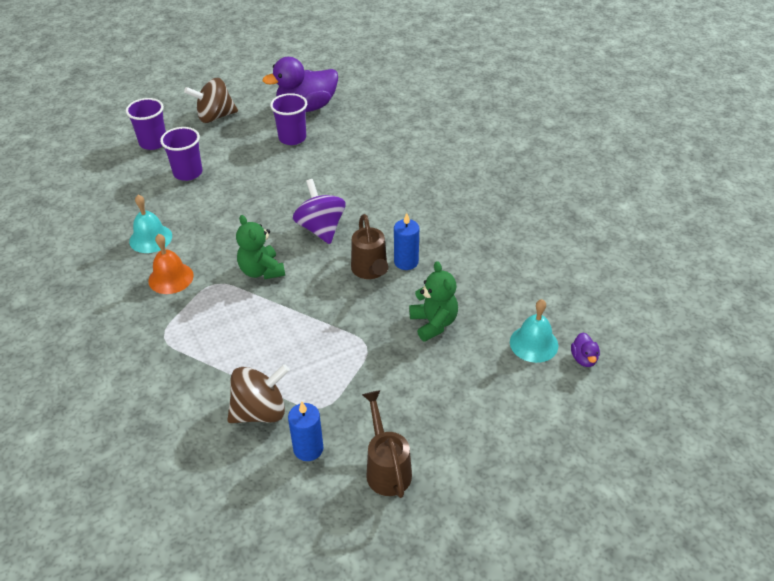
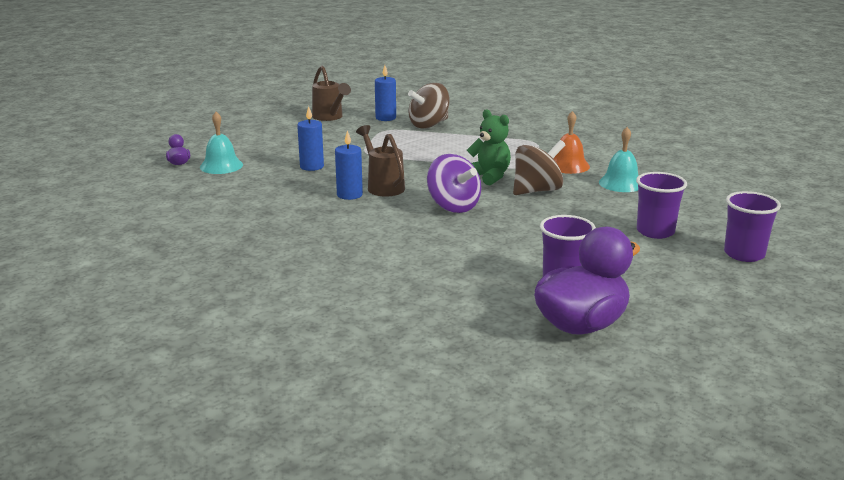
camera: 165 degrees right, 20 degrees down
(215, 117) = (706, 294): brown spinning top -> brown spinning top (537, 190)
(433, 323) = (312, 166): green teddy bear -> blue candle

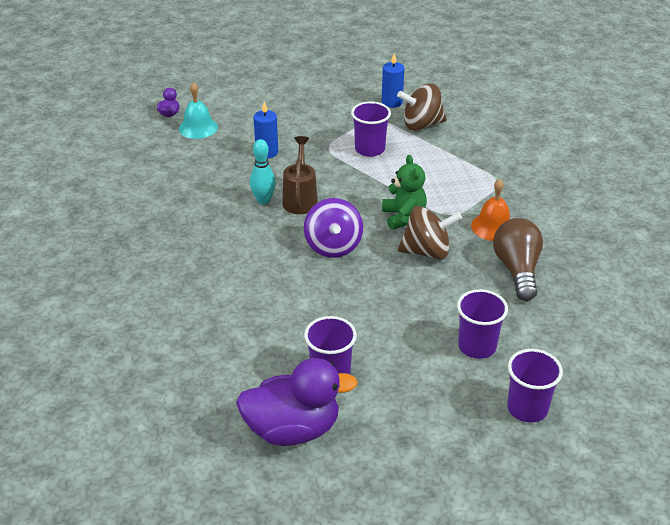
camera: 30 degrees right, 15 degrees up
(330, 117) = (343, 87): brown watering can -> none
(349, 195) = (263, 200): blue candle -> turquoise bowling pin
(404, 146) = (370, 149): none -> purple cup
(621, 183) = (517, 270): turquoise bell -> brown light bulb

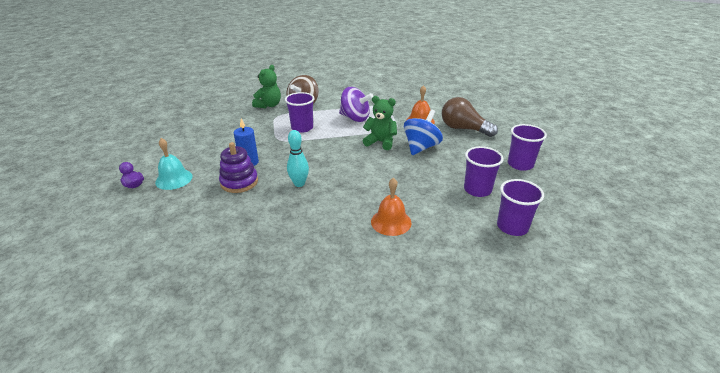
camera: 55 degrees left, 5 degrees down
(230, 165) = (239, 182): none -> purple stacking toy
(258, 285) = (391, 222): none -> orange bell
(293, 429) = (562, 267): purple duck -> none
(300, 198) = (317, 169): brown watering can -> none
(333, 246) = (381, 176): purple spinning top -> purple spinning top (355, 118)
(392, 102) = (269, 105): blue candle -> green teddy bear
(427, 252) = (421, 147): brown spinning top -> blue spinning top
(527, 408) = (583, 170): purple cup -> purple cup (477, 190)

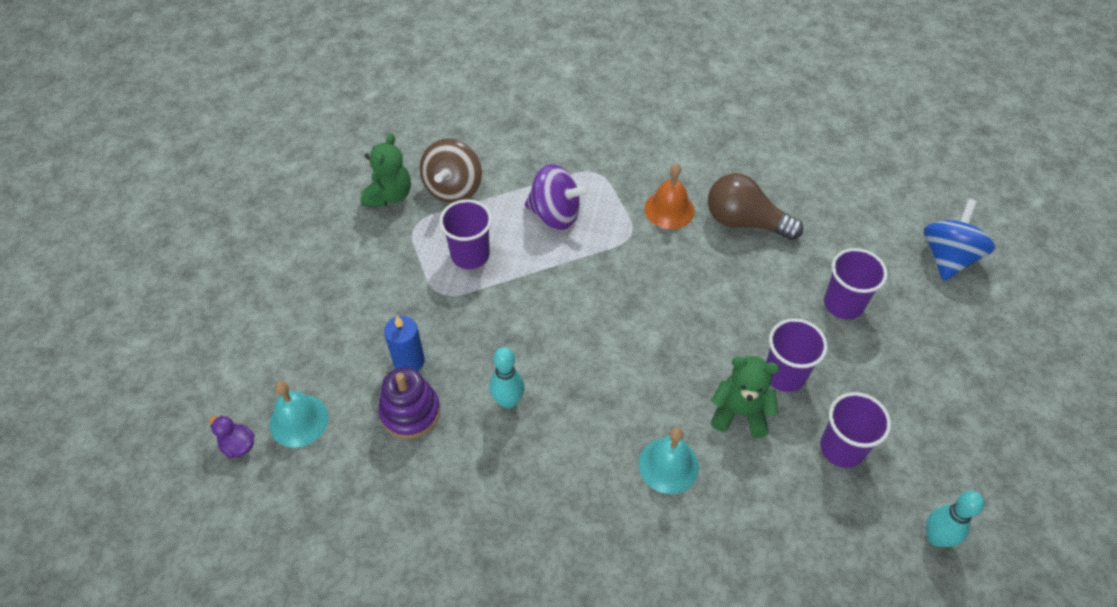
camera: 10 degrees left, 20 degrees up
(380, 142) = (614, 277): green teddy bear -> green teddy bear (740, 413)
(391, 222) = (668, 465): orange bell -> turquoise bell
(421, 147) = (683, 281): blue spinning top -> blue spinning top (948, 257)
(580, 281) = (935, 537): none -> turquoise bowling pin

